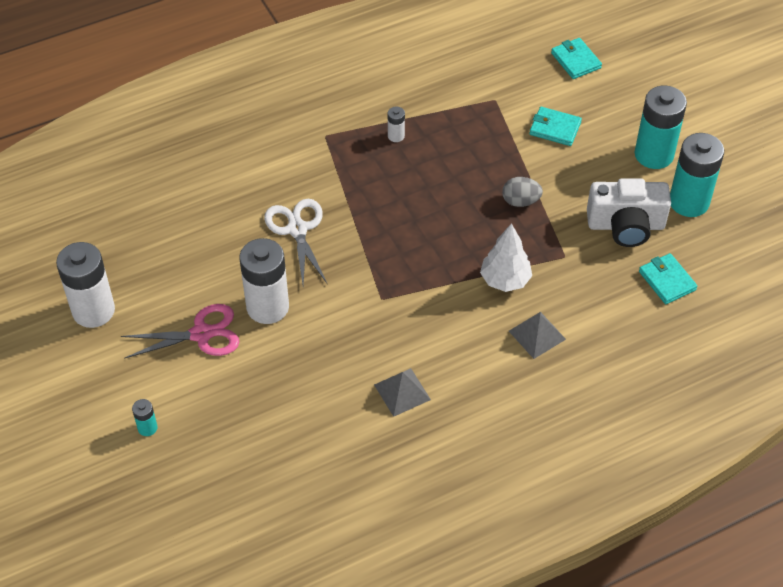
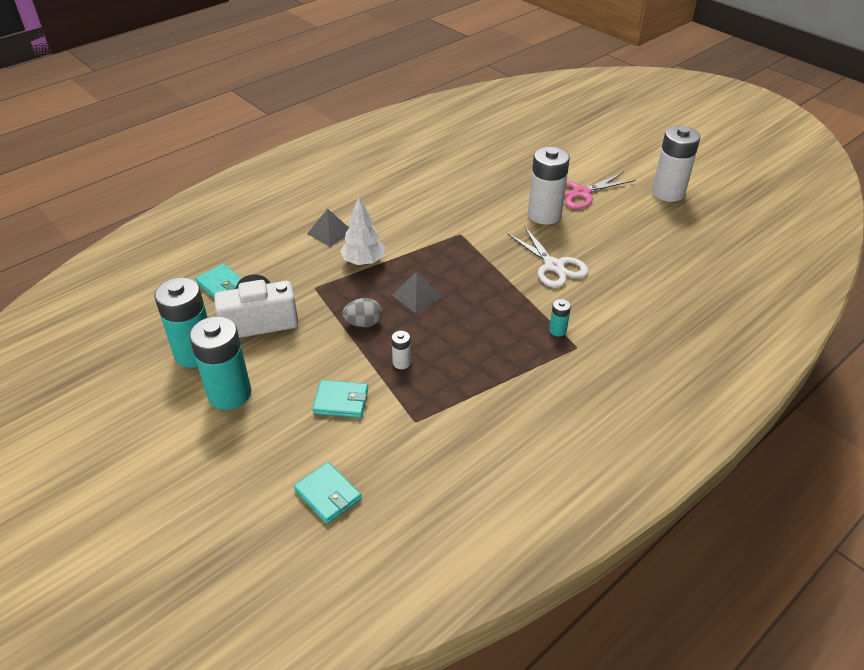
camera: 165 degrees right, 10 degrees down
(147, 428) = (580, 147): turquoise battery -> turquoise battery (557, 330)
(396, 136) = (506, 360): white battery -> white battery (401, 363)
(402, 392) = (422, 187): grey pyramid -> grey pyramid (417, 296)

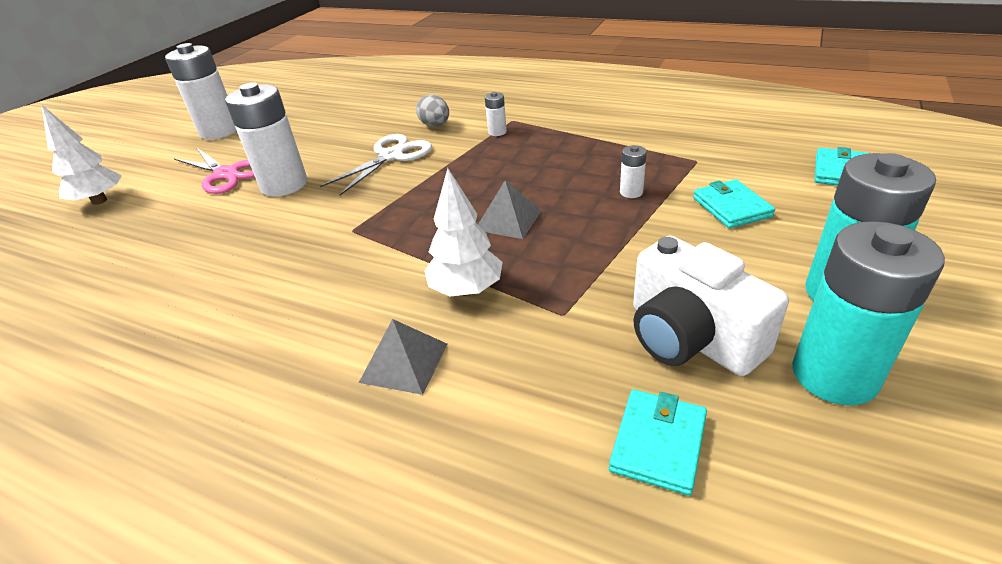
camera: 110 degrees left, 5 degrees down
(363, 323) = (596, 240): grey egg -> grey egg (435, 125)
(557, 330) = (497, 132): turquoise battery -> white battery
(578, 148) = (99, 201): none -> white tree

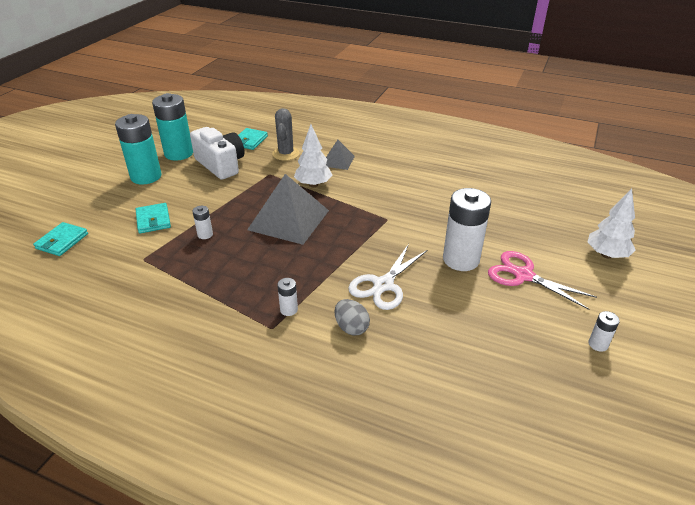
camera: 175 degrees right, 0 degrees up
(219, 131) = (598, 344): white battery -> white battery, size x0.44
(508, 220) = (288, 220): grey pyramid -> grey pyramid, size x1.91
(536, 385) = (286, 154): none -> grey cactus

